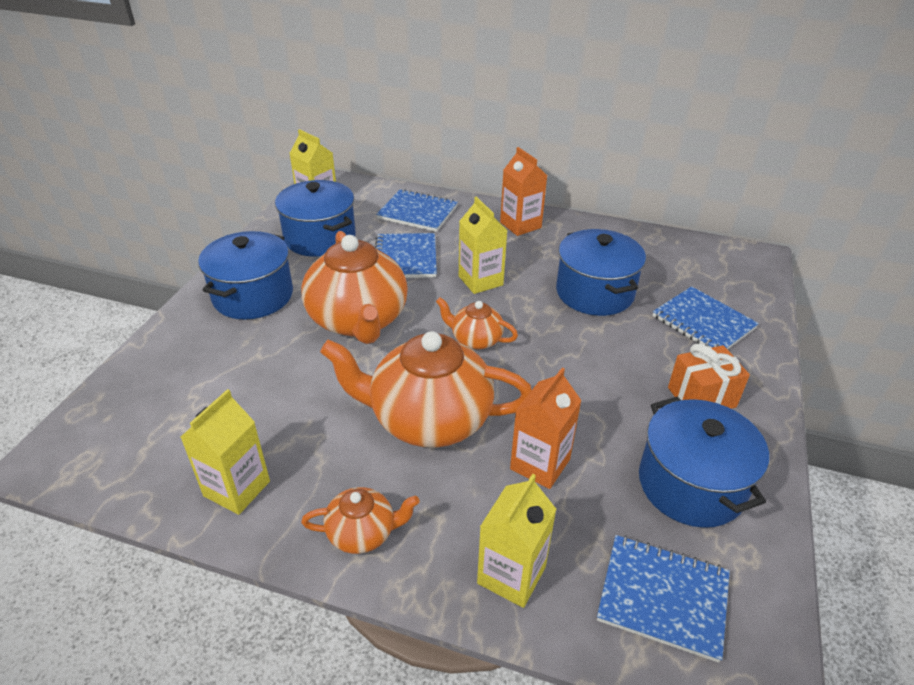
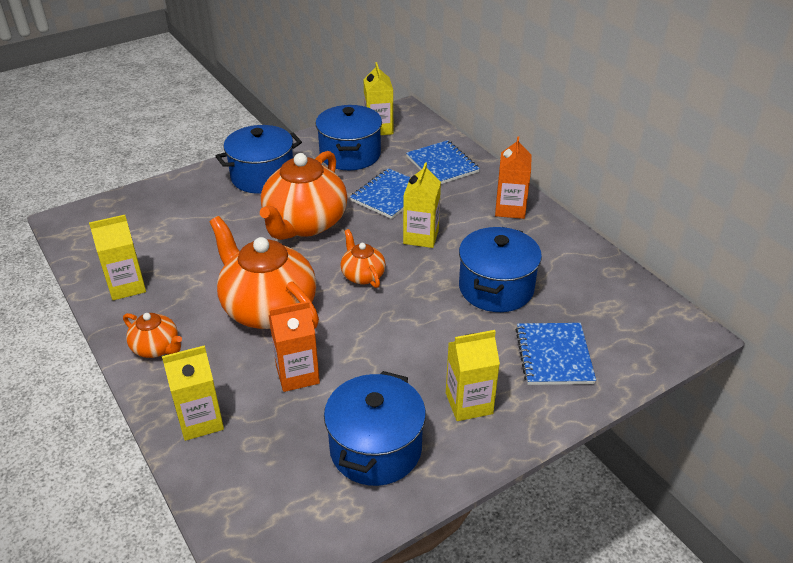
camera: 40 degrees right, 0 degrees up
(663, 597) = (265, 492): blue notebook -> none
(701, 397) = (469, 403): orange gift -> yellow carton

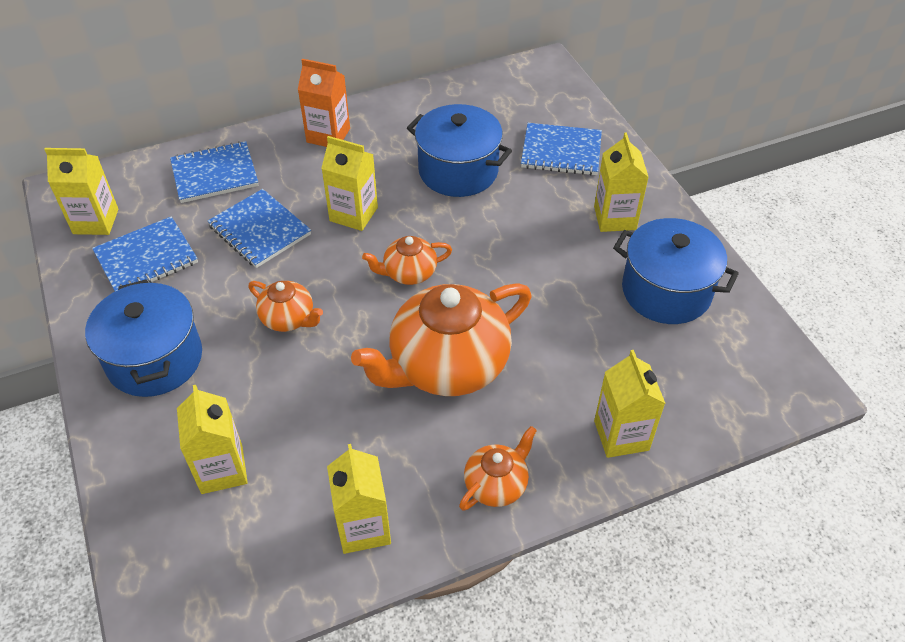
camera: 80 degrees left, 10 degrees up
(176, 219) = (222, 469): none -> yellow carton
(297, 374) = (561, 344): orange carton -> none
(305, 223) = (288, 318): orange teapot -> orange teapot, size x0.49
(350, 154) = (146, 258): blue pot -> blue notebook

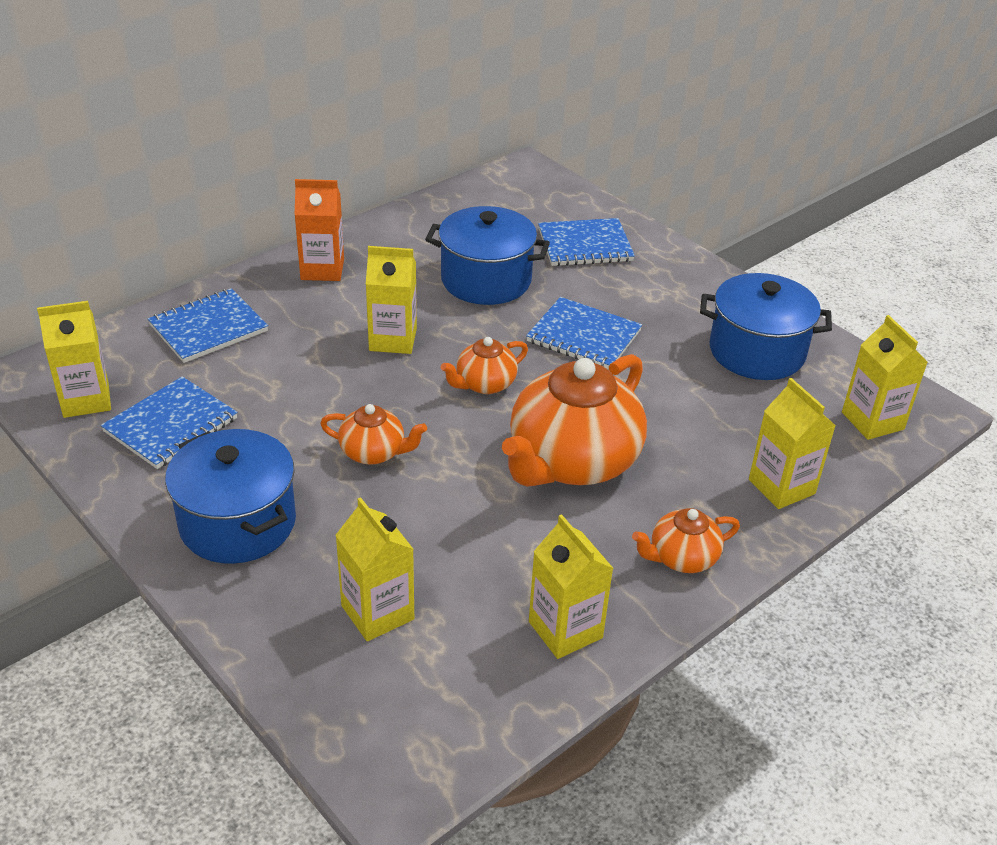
camera: 20 degrees left, 10 degrees down
(260, 230) = (293, 374): blue notebook -> blue notebook (584, 336)
(496, 484) = (682, 558): orange teapot -> orange teapot turned 135 degrees counterclockwise
(615, 218) = (671, 296): yellow carton -> yellow carton (872, 421)

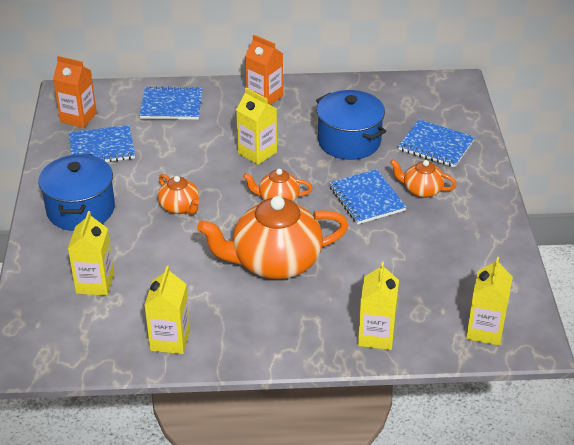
camera: 40 degrees right, 0 degrees up
(86, 400) = (78, 117): yellow carton -> orange carton
(682, 558) = (271, 340): orange teapot -> orange teapot (421, 190)
(756, 351) = (464, 256): blue pot -> none

